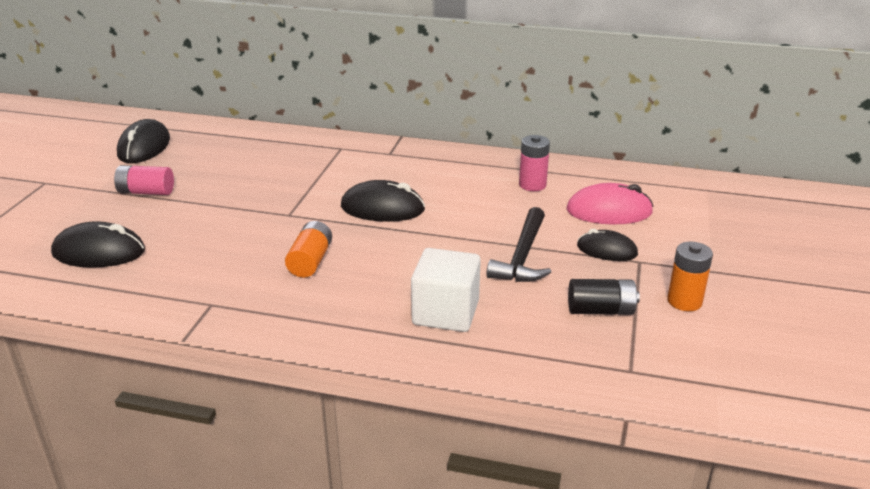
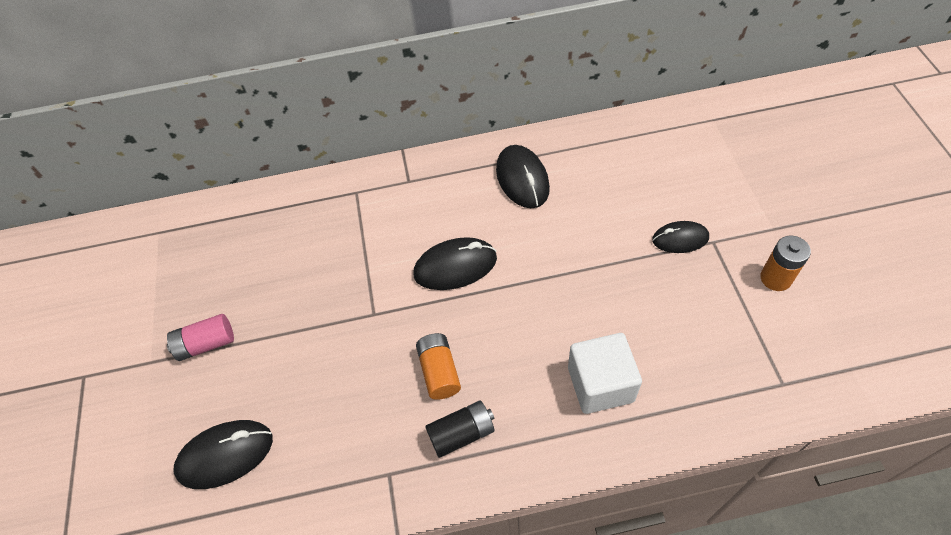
camera: 20 degrees left, 25 degrees up
(144, 147) = (151, 274): black mouse -> black mouse (522, 179)
(523, 256) = (618, 279): black hammer -> none
(532, 185) = (566, 174): pink battery -> none
(600, 310) = (720, 320): black battery -> black battery (462, 433)
(609, 211) = (652, 185): pink mouse -> none

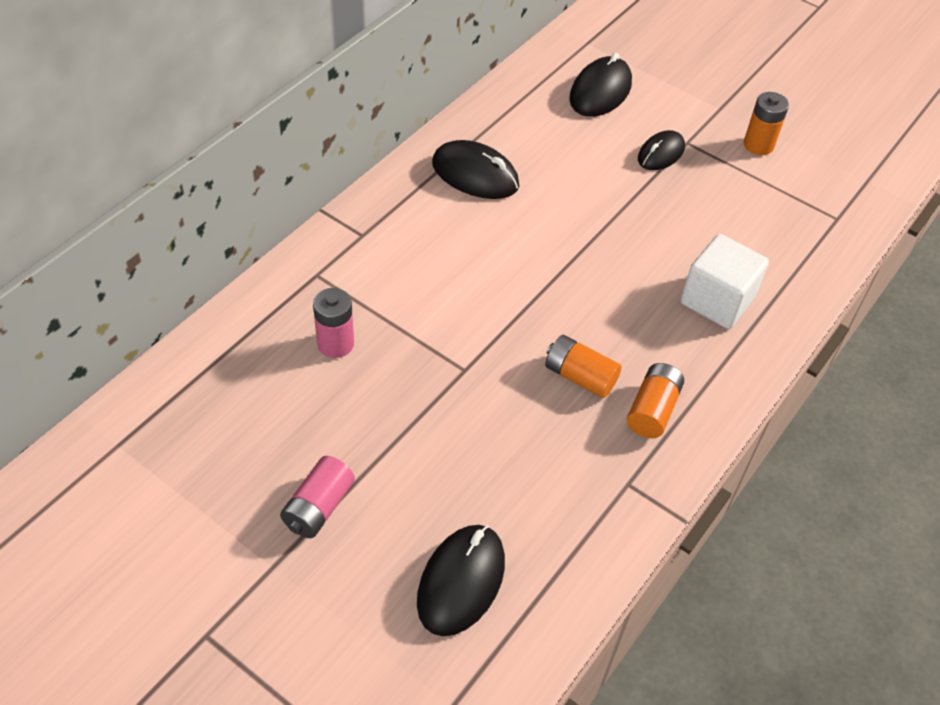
camera: 50 degrees left, 5 degrees down
(320, 245) = (335, 344): none -> pink battery
(455, 266) = (496, 283): black mouse -> black mouse (600, 91)
(462, 433) = (652, 410): black battery -> orange battery

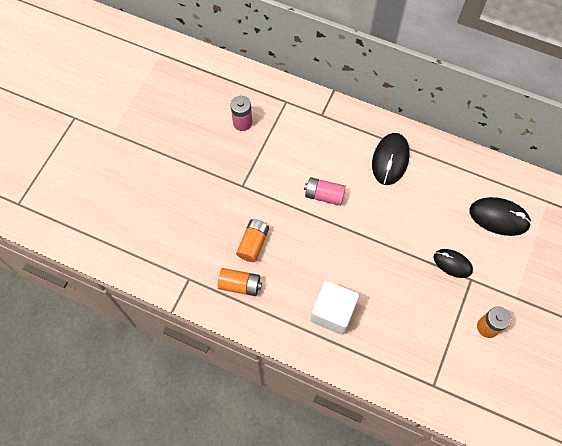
camera: 80 degrees right, 15 degrees up
(318, 507) = (145, 142): pink battery -> pink battery (324, 195)
(461, 581) = (117, 211): black mouse -> none

